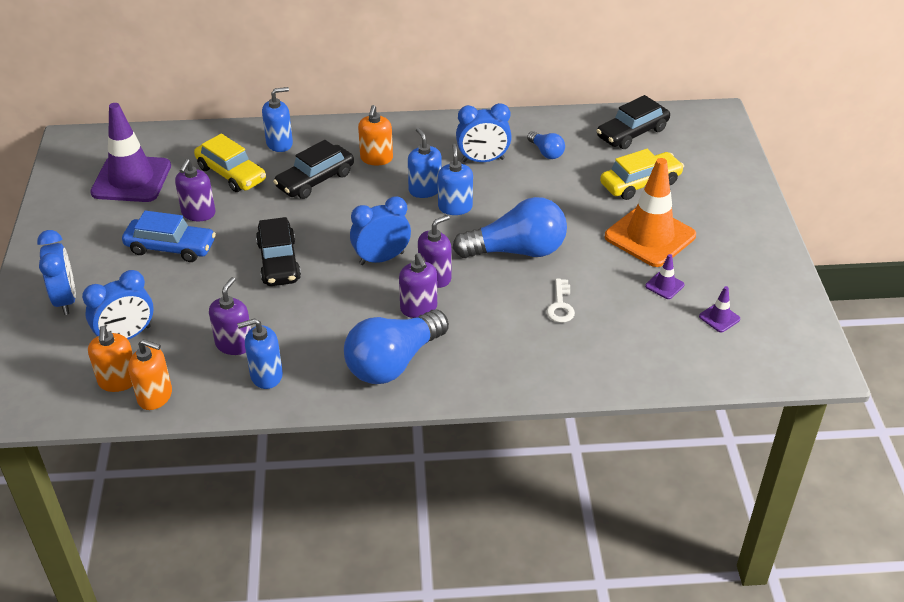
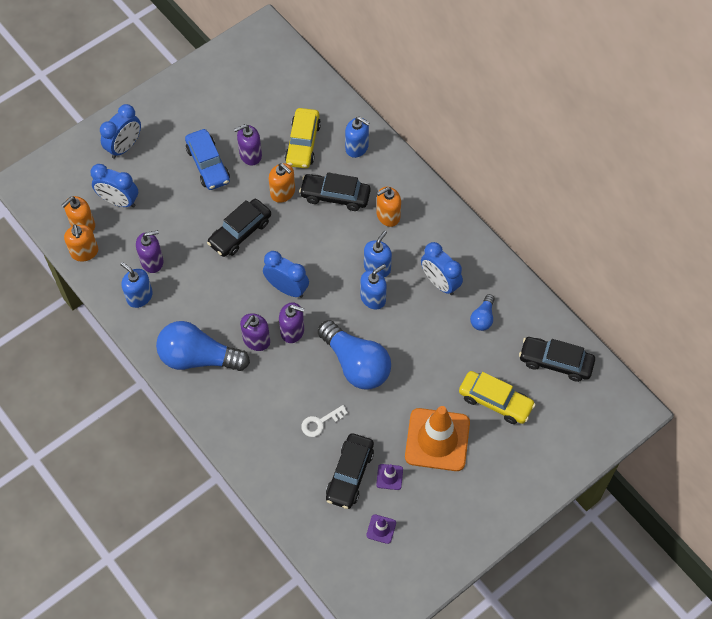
camera: 55 degrees right, 20 degrees up
(131, 179) = (253, 93): purple traffic cone -> none
(269, 211) = (283, 192): none -> orange soap dispenser
(638, 312) = (349, 474): none -> black car

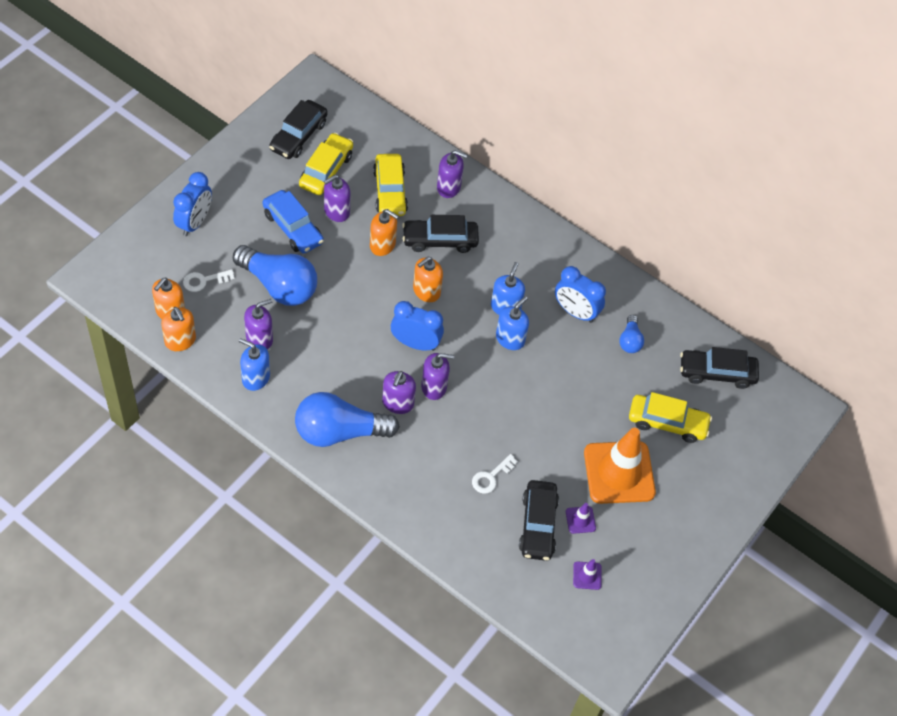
camera: 20 degrees left, 5 degrees down
(119, 201) = (204, 281): blue clock -> white key
(240, 232) = (348, 293): black car -> black car (298, 136)
(251, 116) = (326, 170): none -> yellow car
(356, 364) = (511, 409): blue light bulb -> blue light bulb (279, 285)
(357, 147) = (448, 187): blue soap dispenser -> purple soap dispenser
(388, 216) = (501, 252): orange soap dispenser -> orange soap dispenser (426, 291)

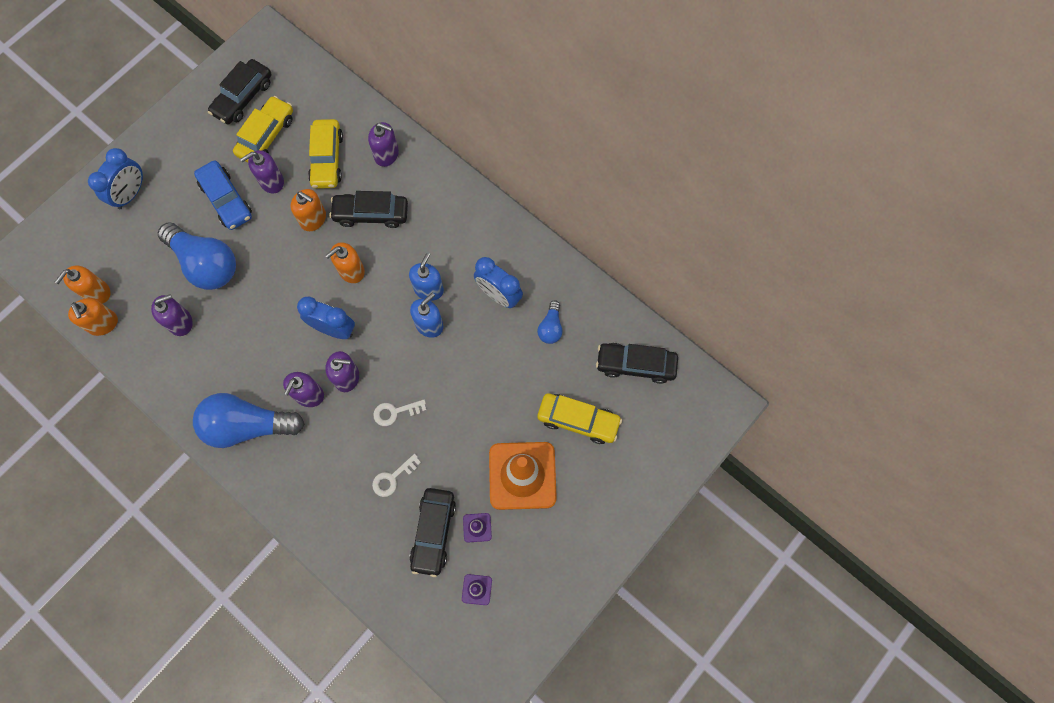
camera: 10 degrees right, 15 degrees up
(204, 281) = (133, 258): white key -> white key (395, 412)
(255, 378) = (172, 365): blue soap dispenser -> none

